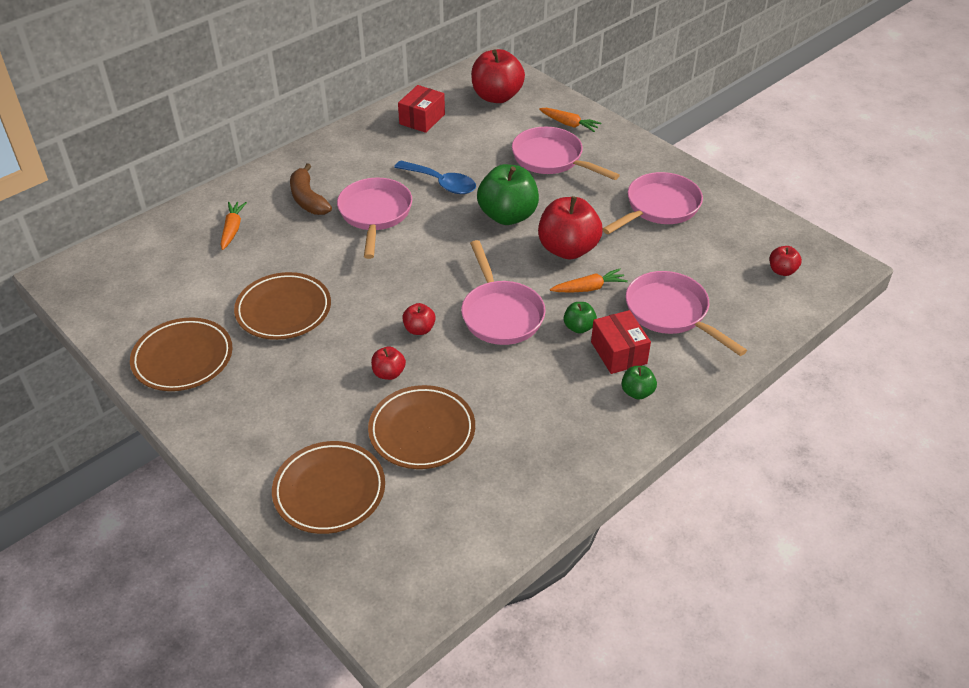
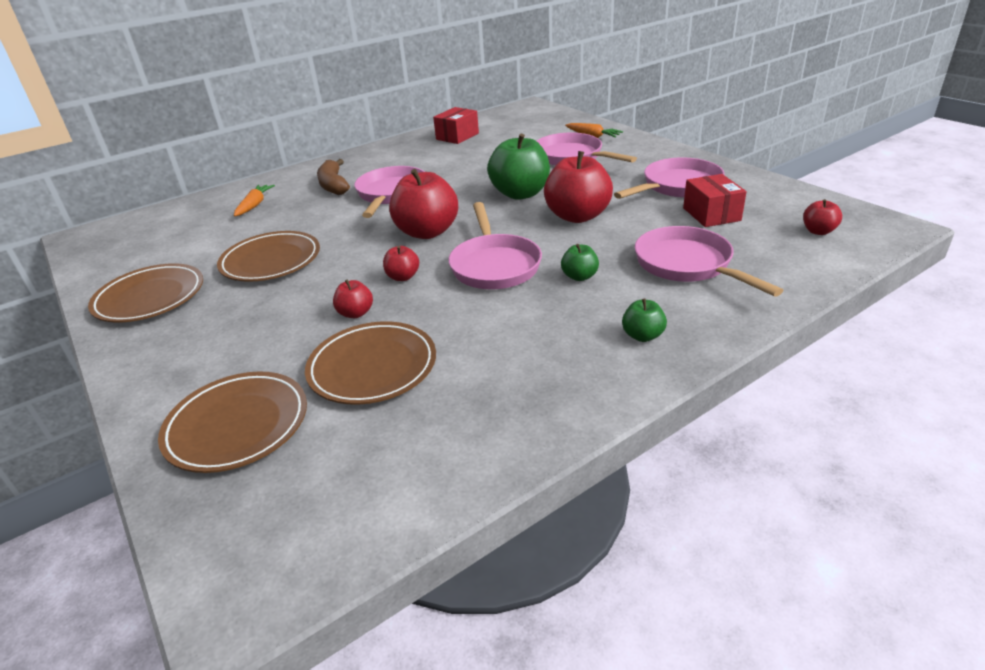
camera: 10 degrees right, 10 degrees down
(441, 183) = (462, 174): blue spoon -> none
(497, 97) = (528, 122): red apple -> red apple (427, 232)
(589, 288) = (595, 245): orange carrot -> none
(618, 353) = (623, 299): red box -> red box (711, 214)

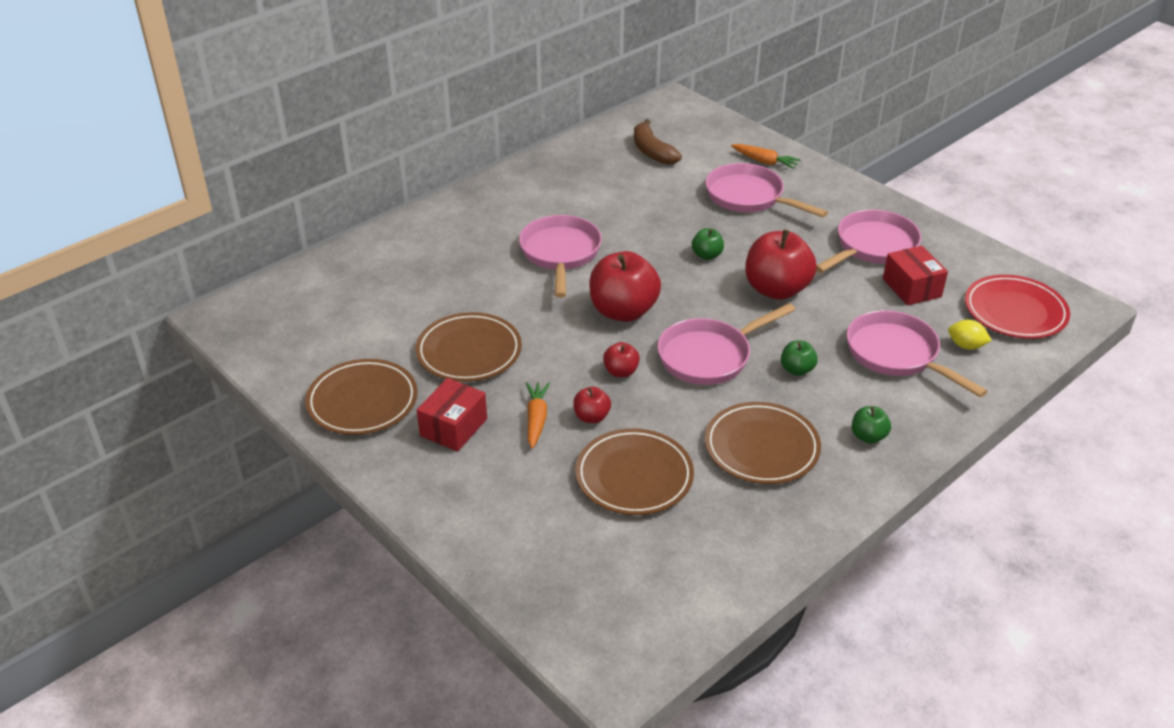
camera: 10 degrees left, 5 degrees up
(237, 425) = (537, 538): brown plate -> brown plate (761, 447)
(254, 205) = (405, 269): orange carrot -> orange carrot (536, 419)
(333, 185) = (485, 238): brown banana -> brown banana (652, 151)
(457, 136) = (602, 156): red box -> red box (453, 427)
(494, 265) = (709, 356): pink pan -> pink pan turned 75 degrees clockwise
(520, 194) = (707, 255): green apple -> green apple, size x0.48
(763, 258) = (966, 346): none -> yellow lemon
(818, 231) = (1015, 311): red apple -> red plate

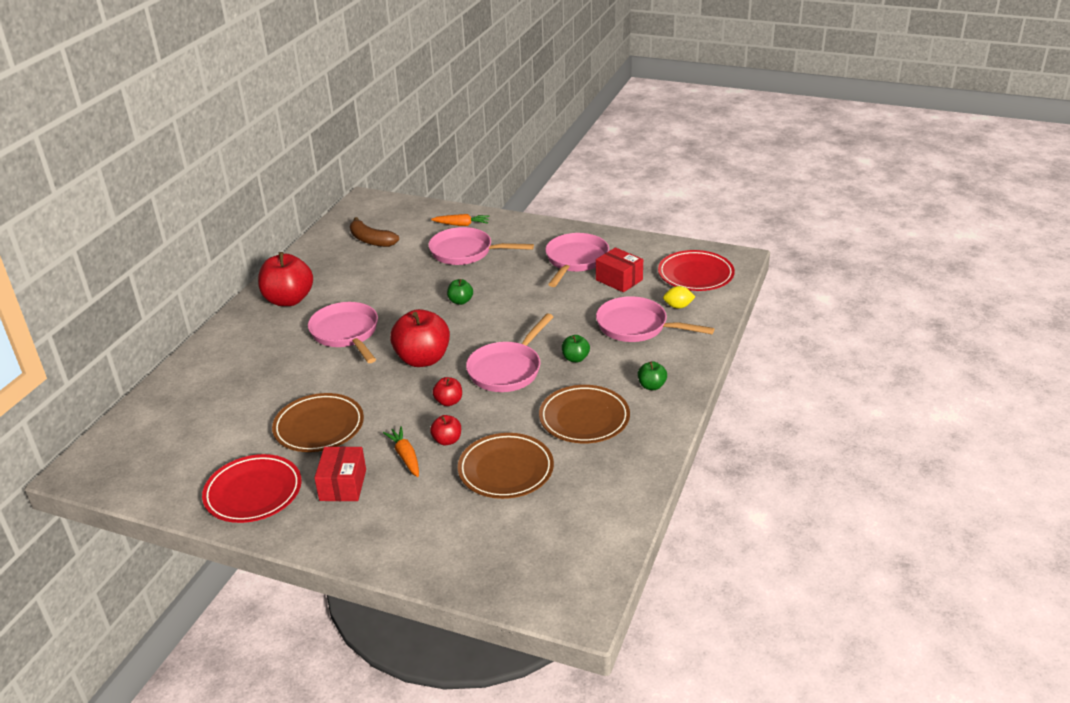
camera: 25 degrees left, 5 degrees down
(362, 401) = (253, 492): brown plate -> red plate
(776, 289) = (526, 309): red apple -> red apple (289, 300)

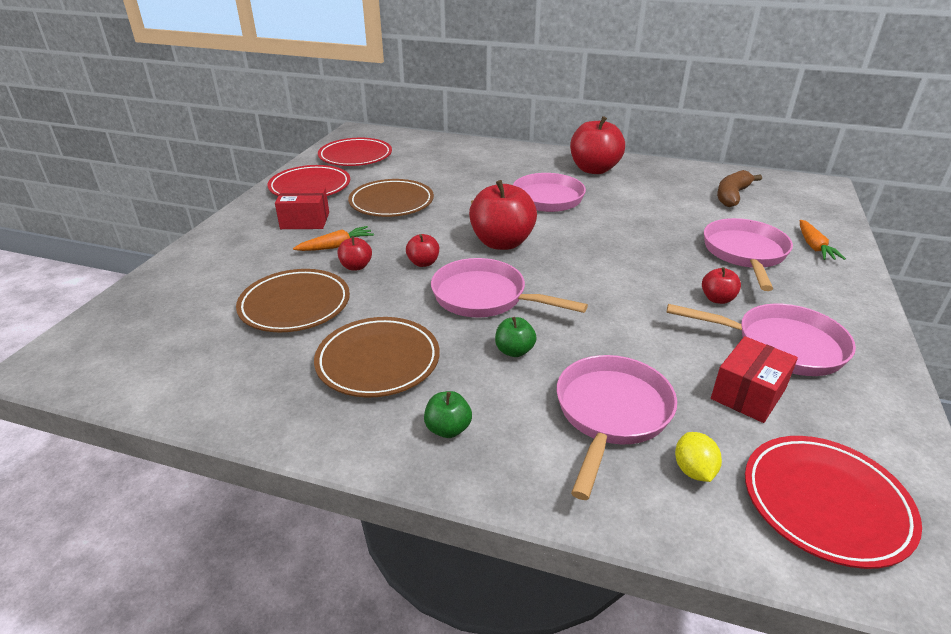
camera: 85 degrees right, 0 degrees up
(172, 464) = (355, 156): none -> red plate
(460, 301) = (626, 257): green apple -> none
(523, 273) = (717, 299): none -> red apple

